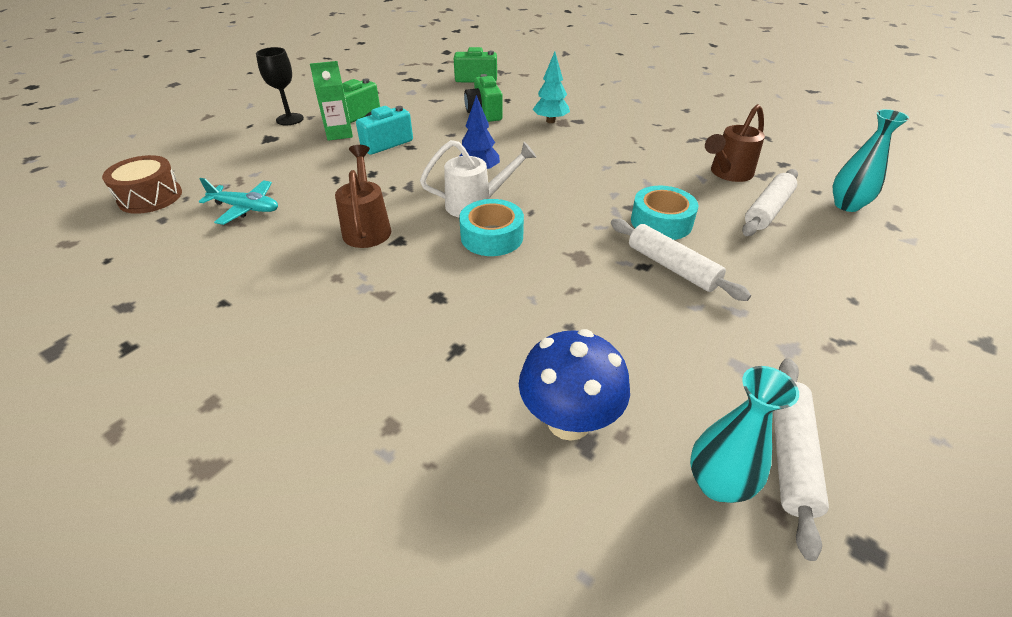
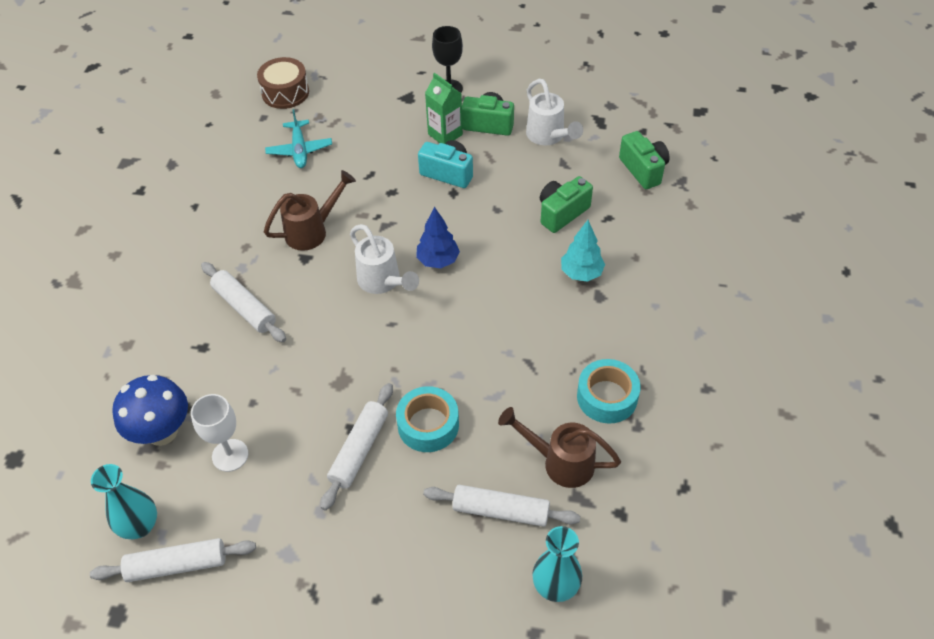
camera: 65 degrees right, 10 degrees up
(402, 98) = (549, 137): none -> white watering can
(426, 299) = (244, 307): none -> white rolling pin
(492, 237) = (340, 312): turquoise tape -> turquoise tape (607, 397)
(637, 363) = (230, 455): none -> white goblet

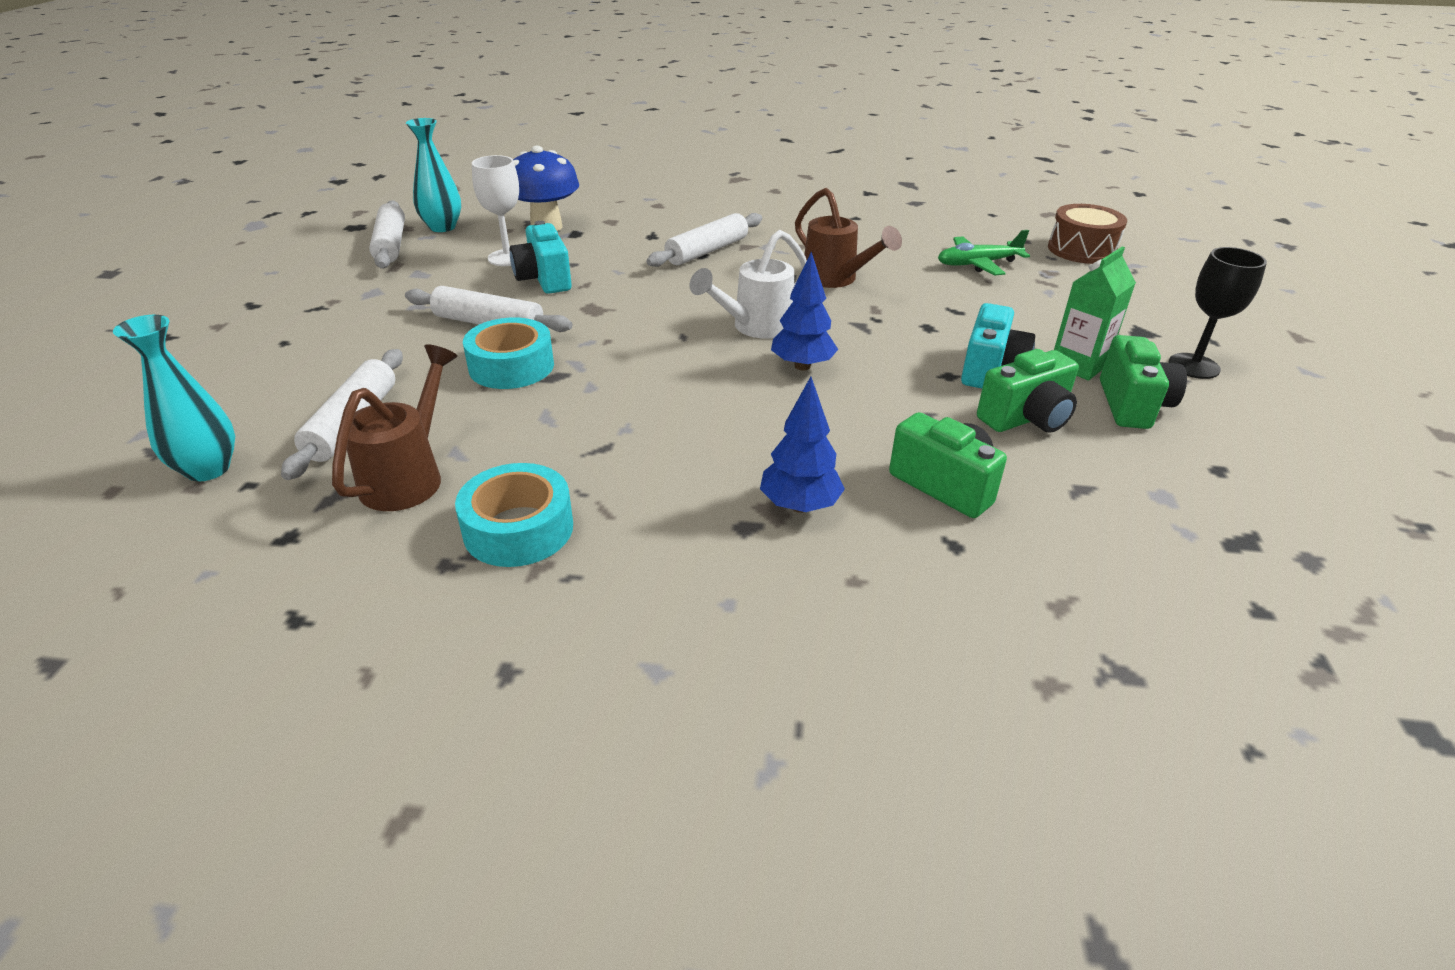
camera: 85 degrees right, 15 degrees down
(281, 421) = (544, 279): none -> turquoise camera
(299, 150) = (978, 264): turquoise plane -> green plane
(549, 137) = (1145, 472): white watering can -> none
(581, 273) = (799, 506): turquoise tree -> blue tree
(643, 170) = (1126, 605): green camera -> green camera (1026, 418)

